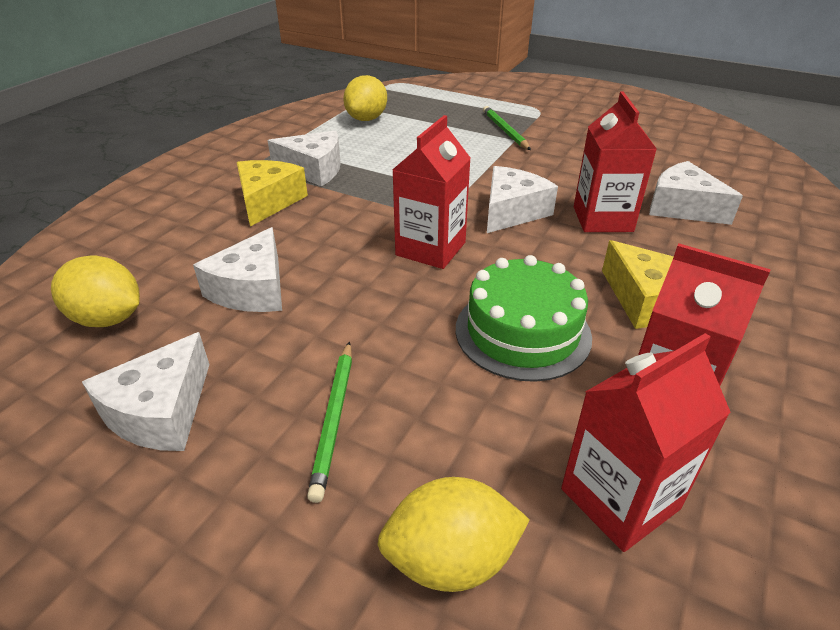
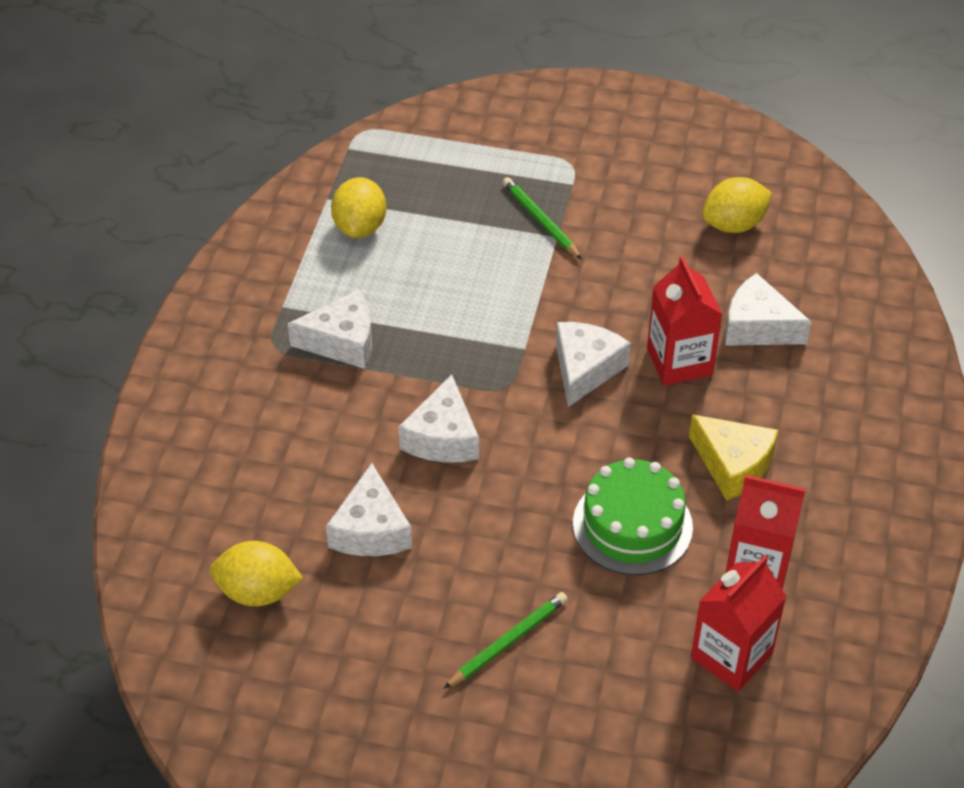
camera: 15 degrees left, 10 degrees up
(161, 411) = (368, 667): white cheese -> white cheese (442, 437)
(268, 201) = (318, 406): yellow cheese -> none
(334, 419) = (508, 642): green pencil -> green pencil turned 120 degrees counterclockwise
(430, 249) = (519, 441): red carton -> none
(451, 559) = (629, 722): yellow lemon -> yellow lemon (733, 224)

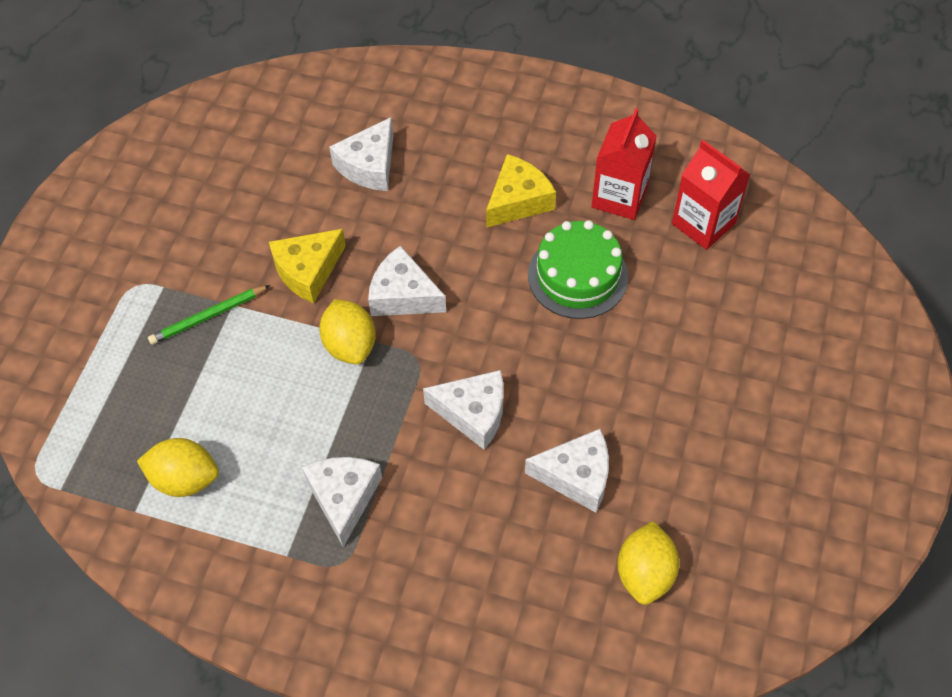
camera: 85 degrees left, 10 degrees up
(508, 642) = (694, 373): green pencil -> none
(606, 289) = (308, 271): none -> yellow cheese
(679, 362) = (402, 225): red carton -> none
(733, 224) = (244, 167): yellow lemon -> yellow lemon (350, 345)

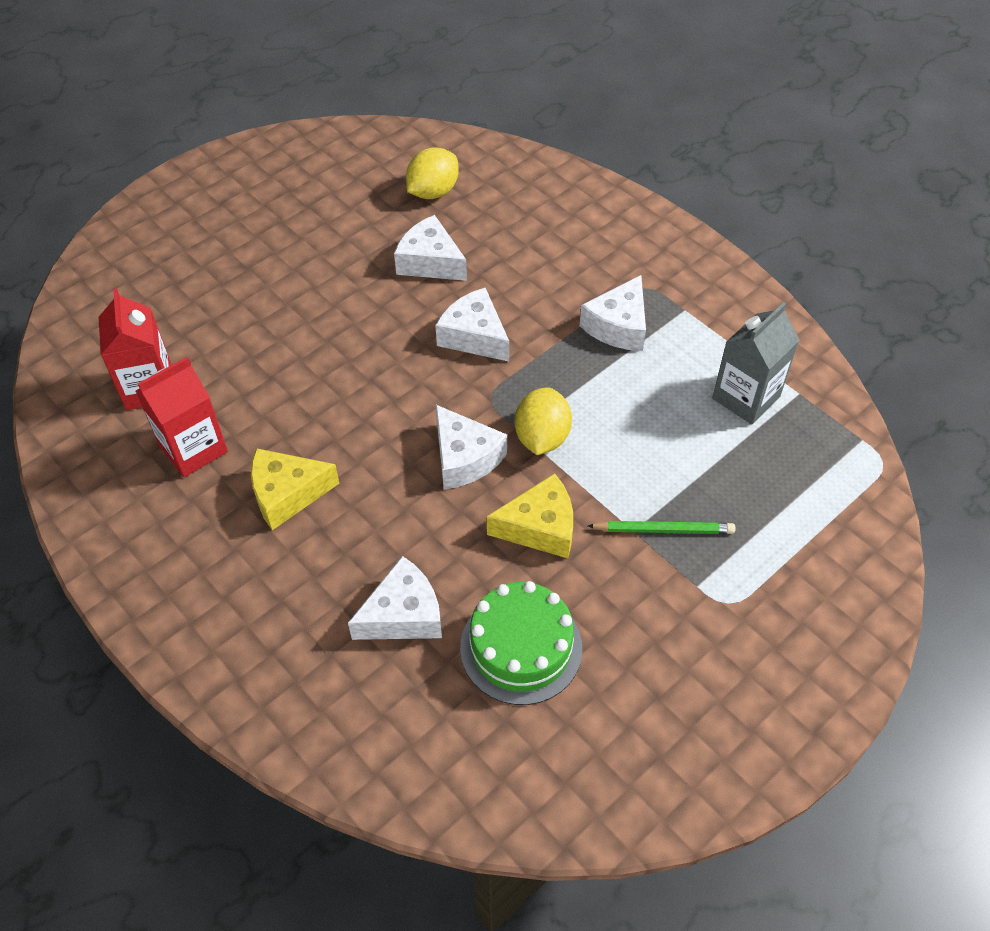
camera: 150 degrees left, 5 degrees down
(185, 479) = (746, 397): yellow lemon -> grey carton
(577, 276) = (298, 398): green cake -> green cake (521, 647)

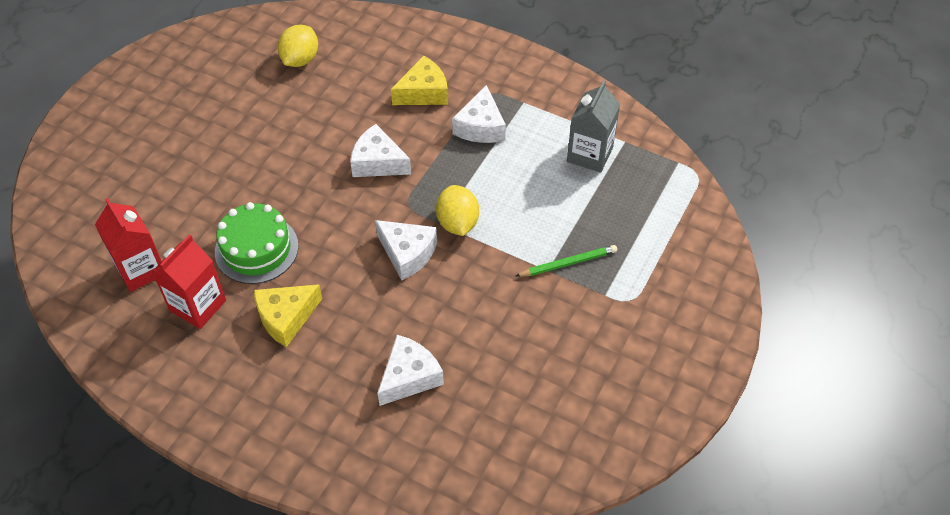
camera: 20 degrees left, 0 degrees up
(430, 262) = (321, 115): white cheese -> none
(521, 647) = (501, 373): green cake -> green cake (256, 249)
(540, 527) = (481, 287): yellow cheese -> yellow cheese (423, 92)

